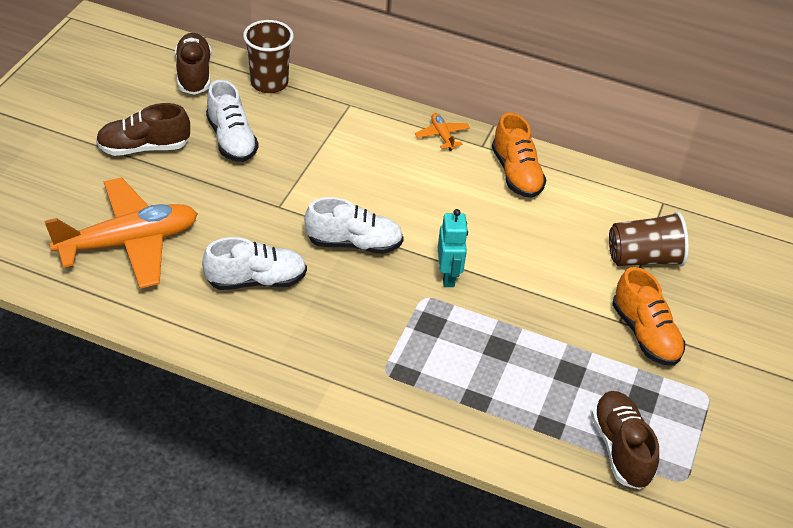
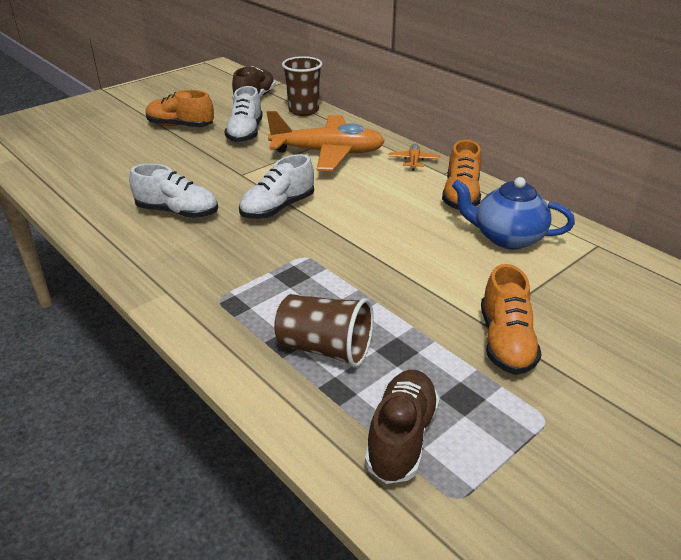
camera: 30 degrees right, 10 degrees down
(129, 243) = (112, 171): orange plane -> orange plane (327, 153)
(144, 147) = (180, 126): brown shoe -> orange shoe
(354, 243) = (278, 208): white shoe -> white shoe turned 105 degrees clockwise
(448, 276) = (339, 247): turquoise robot -> none
(585, 217) = (506, 238): none -> blue teapot
(643, 258) = (547, 281): brown cup -> brown cup (325, 348)

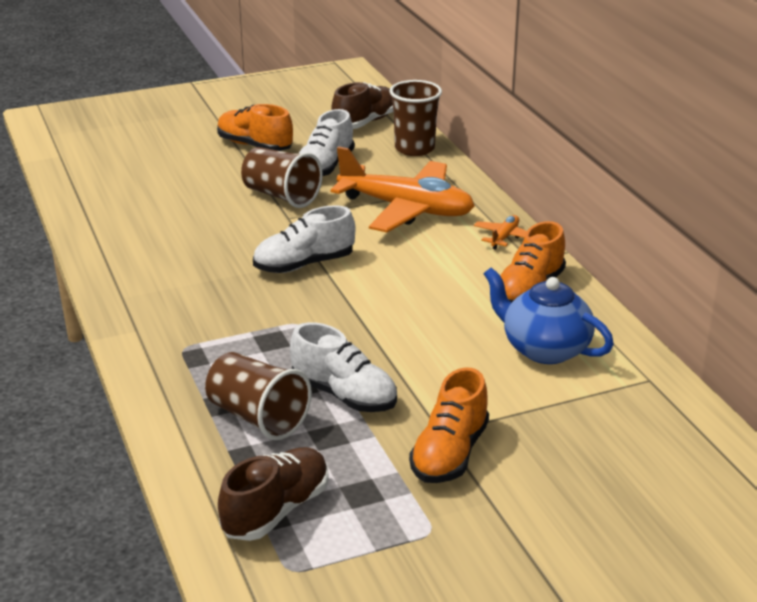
camera: 20 degrees right, 5 degrees down
(177, 212) = (193, 249): white shoe -> white shoe (344, 395)
(225, 159) = (281, 196): none -> brown cup

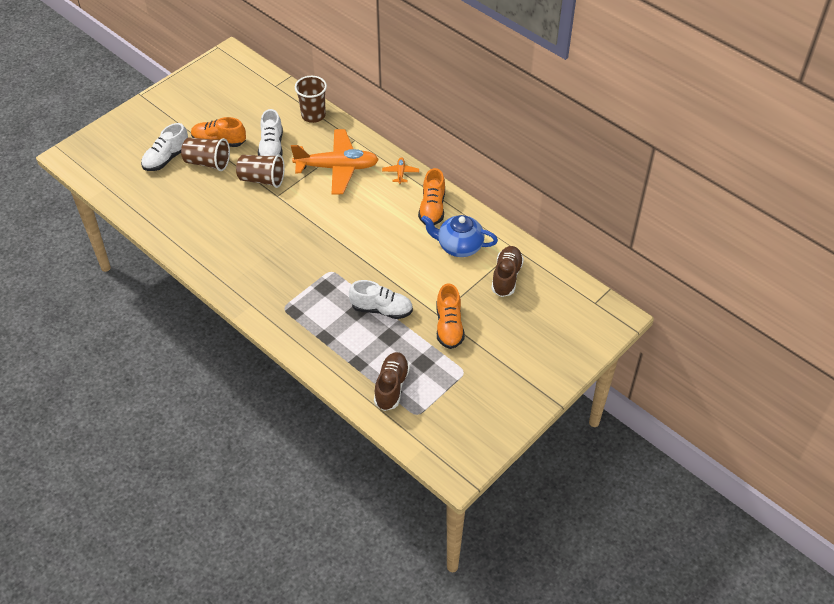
camera: 25 degrees left, 20 degrees up
(258, 417) = (349, 338): brown cup -> brown cup (207, 162)
(304, 264) = (308, 228): white shoe -> white shoe (166, 158)
(365, 122) = (271, 100): brown shoe -> brown shoe (506, 277)

